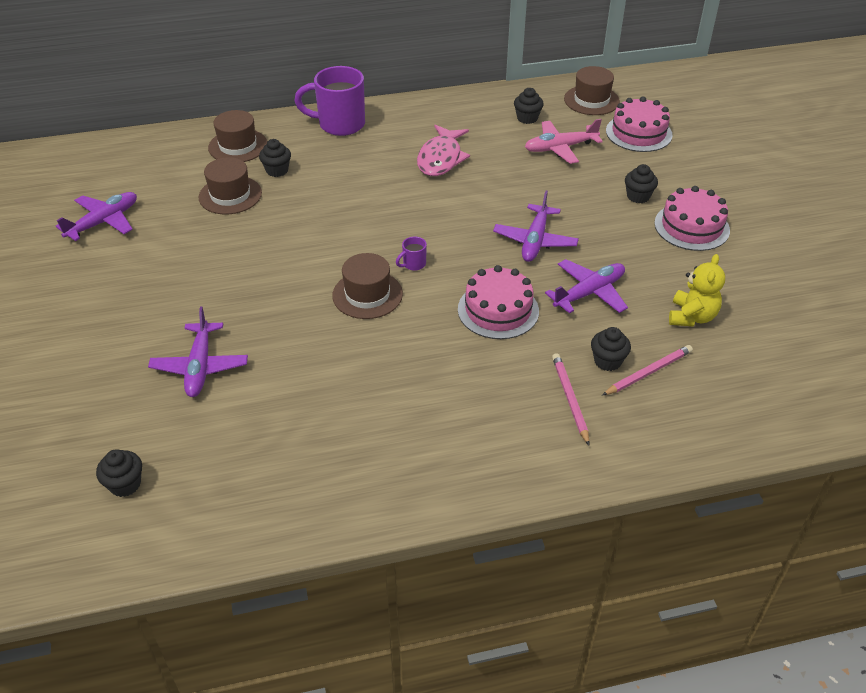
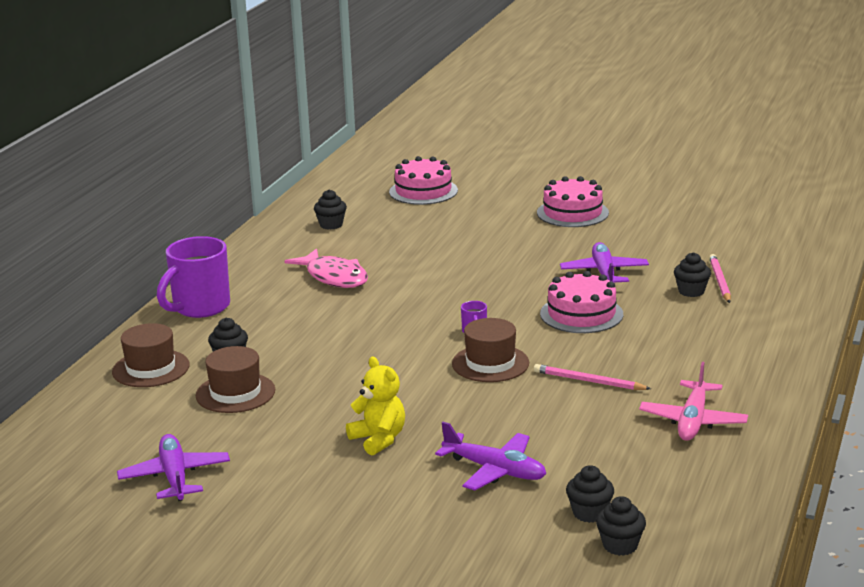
camera: 55 degrees left, 20 degrees down
(535, 241) = (511, 273): purple plane -> none
(560, 148) = (397, 226): pink plane -> pink plane (693, 421)
(569, 399) = (718, 318): pink pencil -> pink pencil (589, 381)
(591, 100) = (347, 193): brown hat -> none
(638, 196) = (508, 218): black cupcake -> black cupcake (589, 513)
(691, 317) = (676, 247): yellow teddy bear -> yellow teddy bear (379, 439)

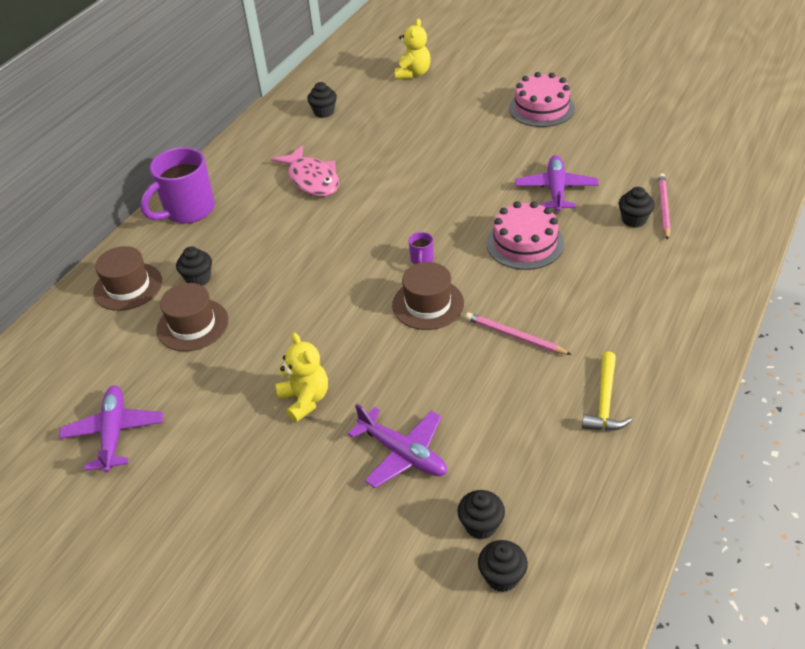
camera: 10 degrees right, 20 degrees up
(423, 191) = (413, 73): pink cake -> yellow teddy bear
(693, 421) = (605, 401): pink plane -> yellow hammer

